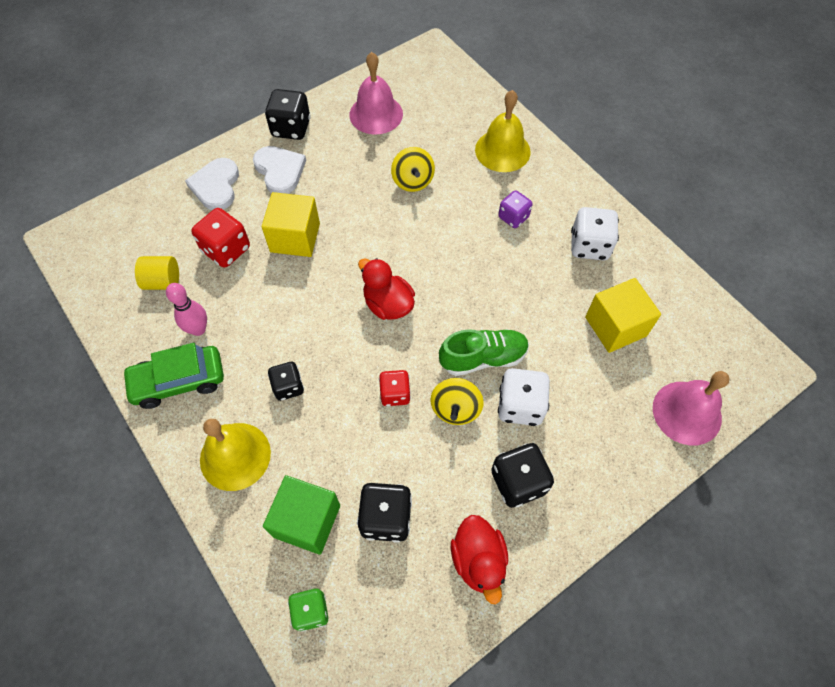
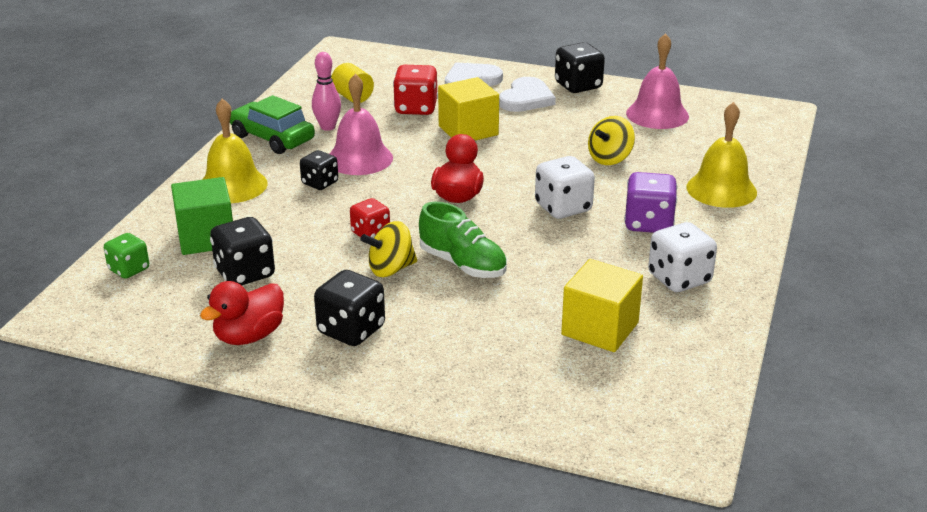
camera: 55 degrees right, 30 degrees down
(513, 217) = (648, 224): purple dice -> purple dice, size x1.53
(520, 406) = (435, 303): white dice -> white dice (563, 208)
(687, 412) = (551, 411): pink bell -> pink bell (359, 158)

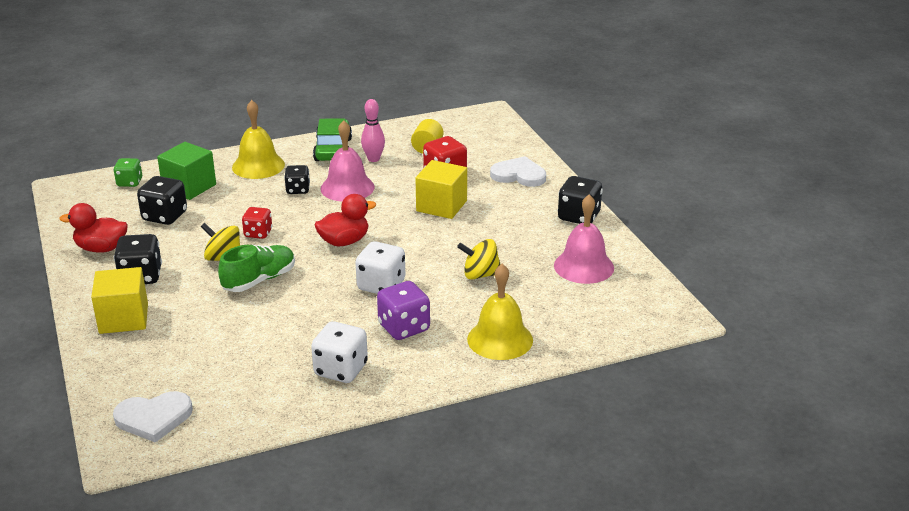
camera: 50 degrees right, 0 degrees up
(463, 264) = (259, 280): green shoe -> green shoe turned 135 degrees counterclockwise
(526, 98) = (524, 206): white heart -> white heart (153, 418)
(600, 329) = (238, 363): yellow cube -> yellow cube (124, 318)

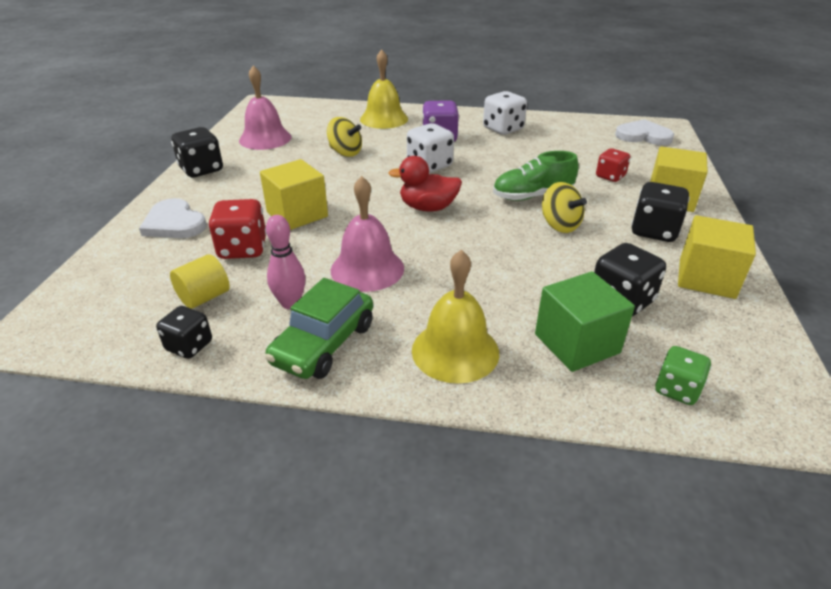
camera: 150 degrees left, 5 degrees up
(101, 248) = (706, 278): red duck -> yellow cube
(258, 233) = (510, 242): red dice -> red dice (610, 176)
(298, 190) = (428, 286): black dice -> black dice (189, 346)

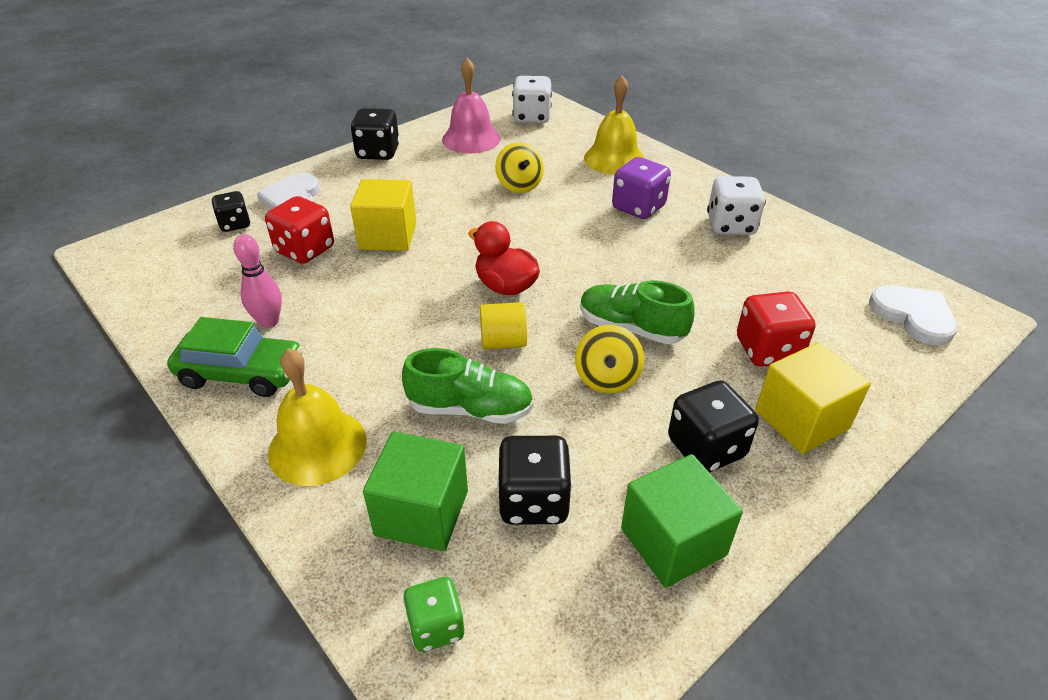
camera: 40 degrees right, 5 degrees up
(189, 346) = (166, 318): black dice -> black dice (235, 224)
(204, 297) = (225, 281): yellow cylinder -> yellow cylinder (503, 342)
(323, 344) = (241, 373): green car -> green car turned 150 degrees counterclockwise
(367, 269) = (365, 323): pink bell -> none
(429, 165) = (578, 237): white dice -> white dice (532, 117)
(514, 278) = (470, 409): none -> green shoe
(610, 176) = (768, 350): red dice -> red dice, size x1.53
(706, 278) = (673, 541): yellow cube -> green cube

